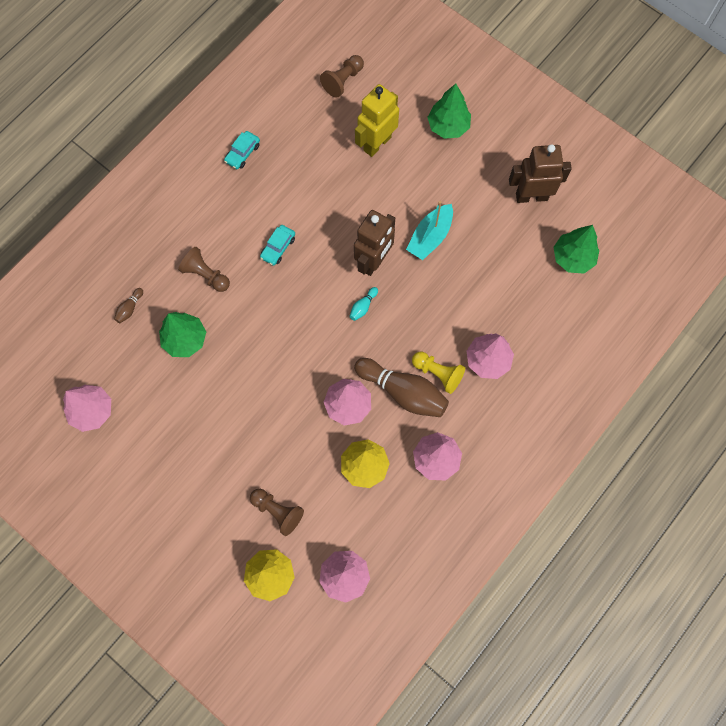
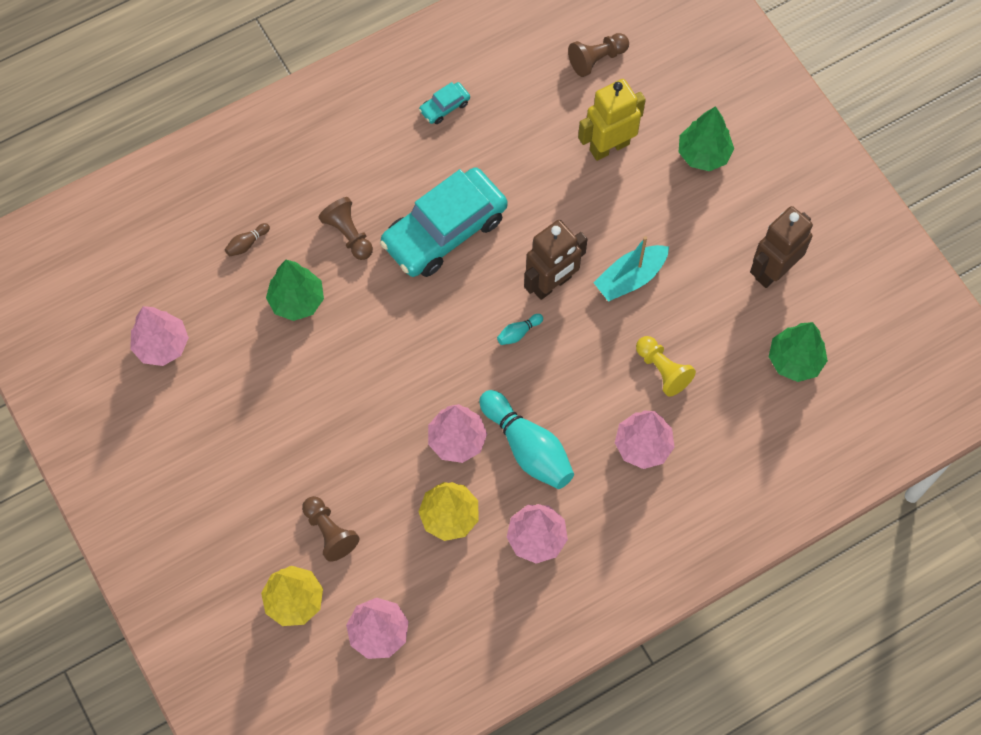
camera: 20 degrees right, 5 degrees down
(278, 247) = (444, 231): turquoise car -> turquoise car, size x2.43
(403, 392) = (527, 447): brown bowling pin -> turquoise bowling pin
(438, 373) = (577, 440): yellow pawn -> yellow pawn (662, 370)
(531, 196) = (773, 270): brown robot -> brown robot turned 60 degrees counterclockwise

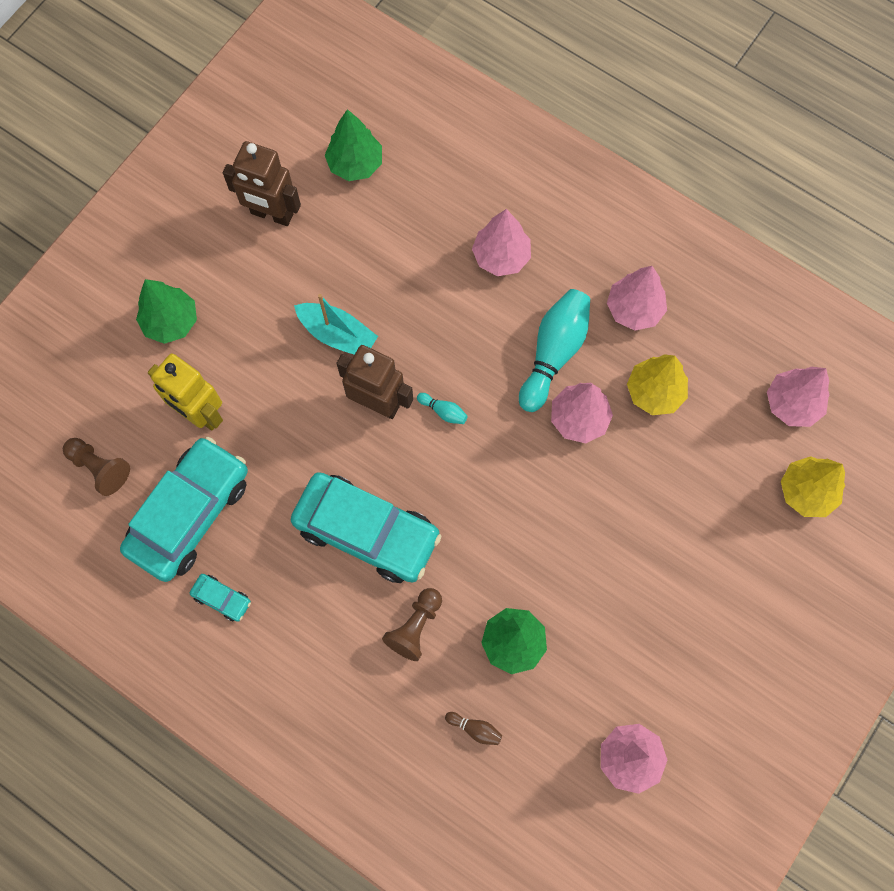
camera: 115 degrees left, 5 degrees up
(329, 532) = (727, 491): brown pawn -> none
(526, 109) = (189, 513): none -> turquoise car
(662, 370) = (419, 269): yellow pawn -> none

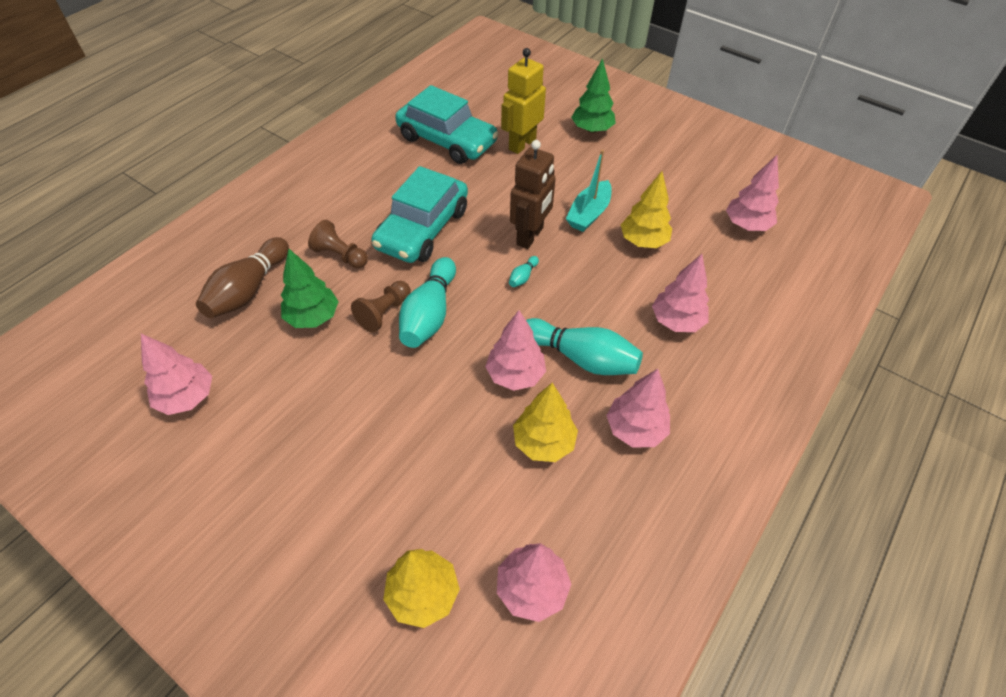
camera: 90 degrees right, 20 degrees down
(100, 468) = (483, 102): brown pawn -> brown pawn (384, 313)
(222, 598) = (383, 155): turquoise car -> none
(271, 214) = (688, 178): brown robot -> none
(355, 164) = (746, 225): green tree -> pink tree
(383, 277) = (643, 241): none -> yellow tree
(475, 729) = (248, 290): brown bowling pin -> brown bowling pin, size x2.36
(503, 512) = (429, 314): none -> turquoise bowling pin

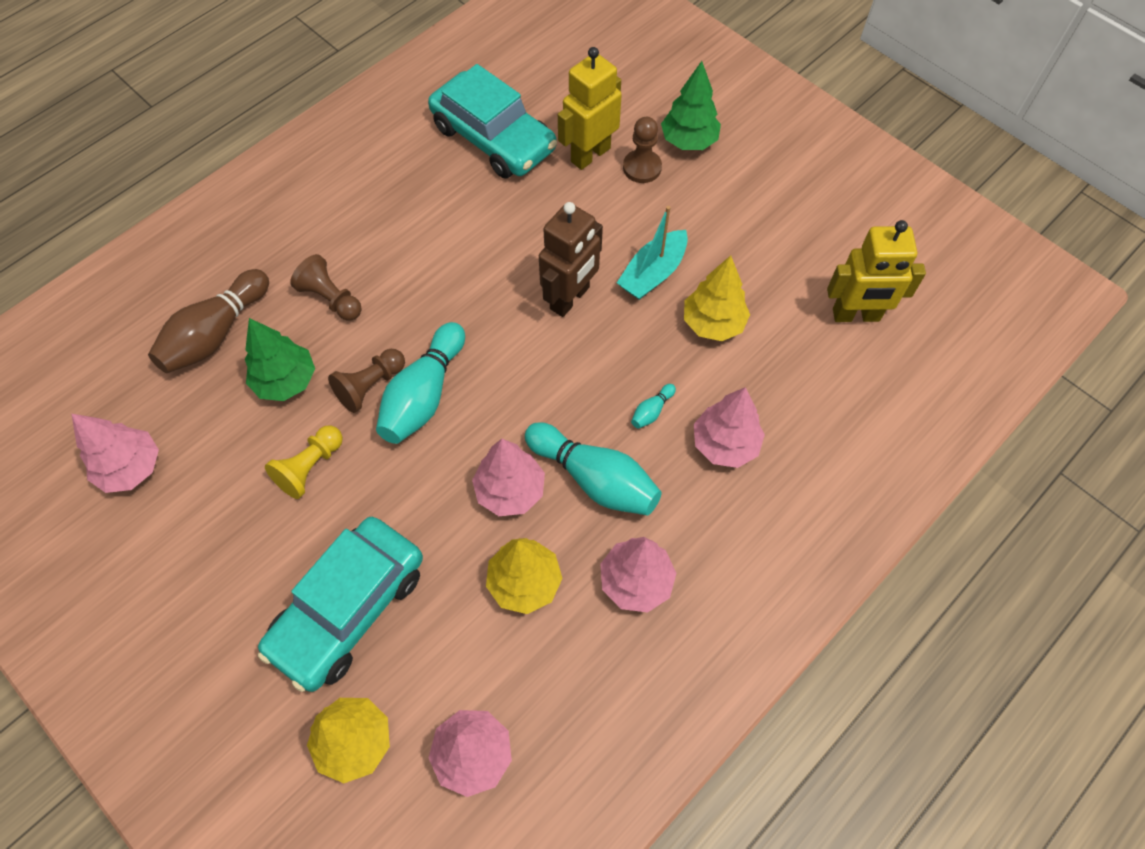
camera: 10 degrees right, 10 degrees up
(344, 378) = (310, 467): none -> yellow pawn
(422, 229) = (437, 271): turquoise car -> turquoise car (348, 609)
(523, 277) = (548, 357): turquoise bowling pin -> turquoise bowling pin (652, 411)
(562, 149) = (642, 168): none -> brown pawn
(746, 225) = (856, 315): pink tree -> yellow robot

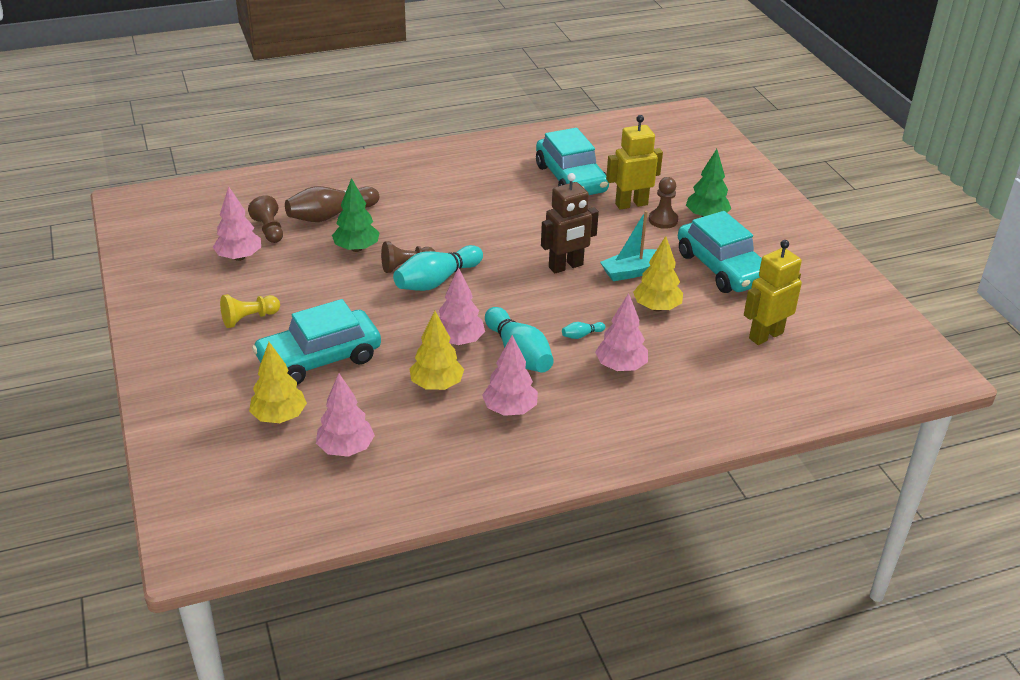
camera: 25 degrees right, 25 degrees down
(310, 467) = (342, 290): yellow pawn -> yellow pawn (249, 318)
(331, 298) = (411, 221): brown pawn -> brown pawn (269, 230)
(751, 222) = (722, 268): none -> turquoise car
(856, 315) = (765, 335): yellow robot -> yellow robot turned 120 degrees clockwise

